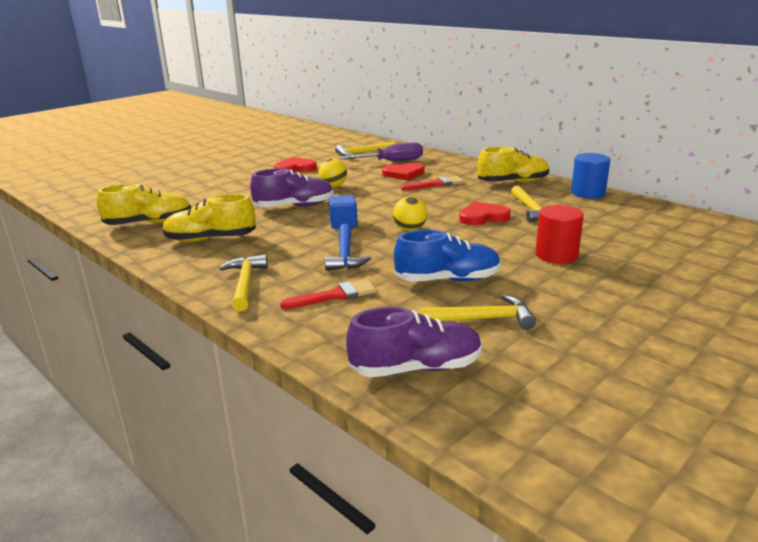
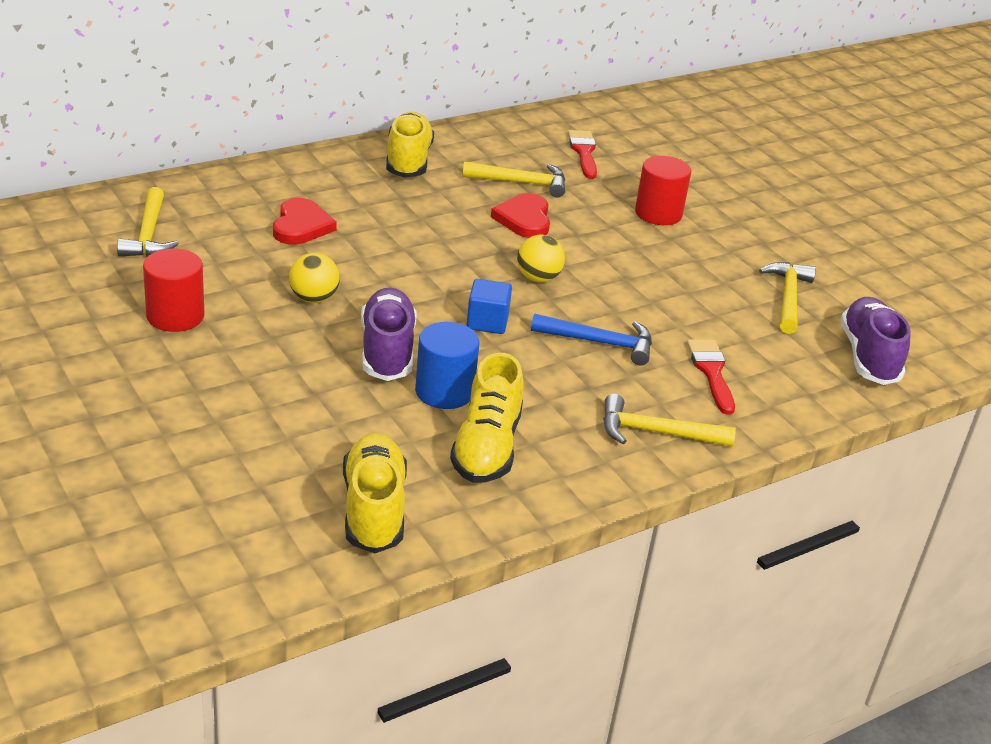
camera: 80 degrees left, 10 degrees up
(295, 168) = (175, 316): red heart -> red cylinder
(392, 162) = (225, 220): purple screwdriver -> none
(436, 184) = (373, 214): red brush -> red brush (583, 152)
(448, 280) = (695, 292): blue shoe -> none
(587, 193) = (485, 132): blue cylinder -> blue cylinder (444, 391)

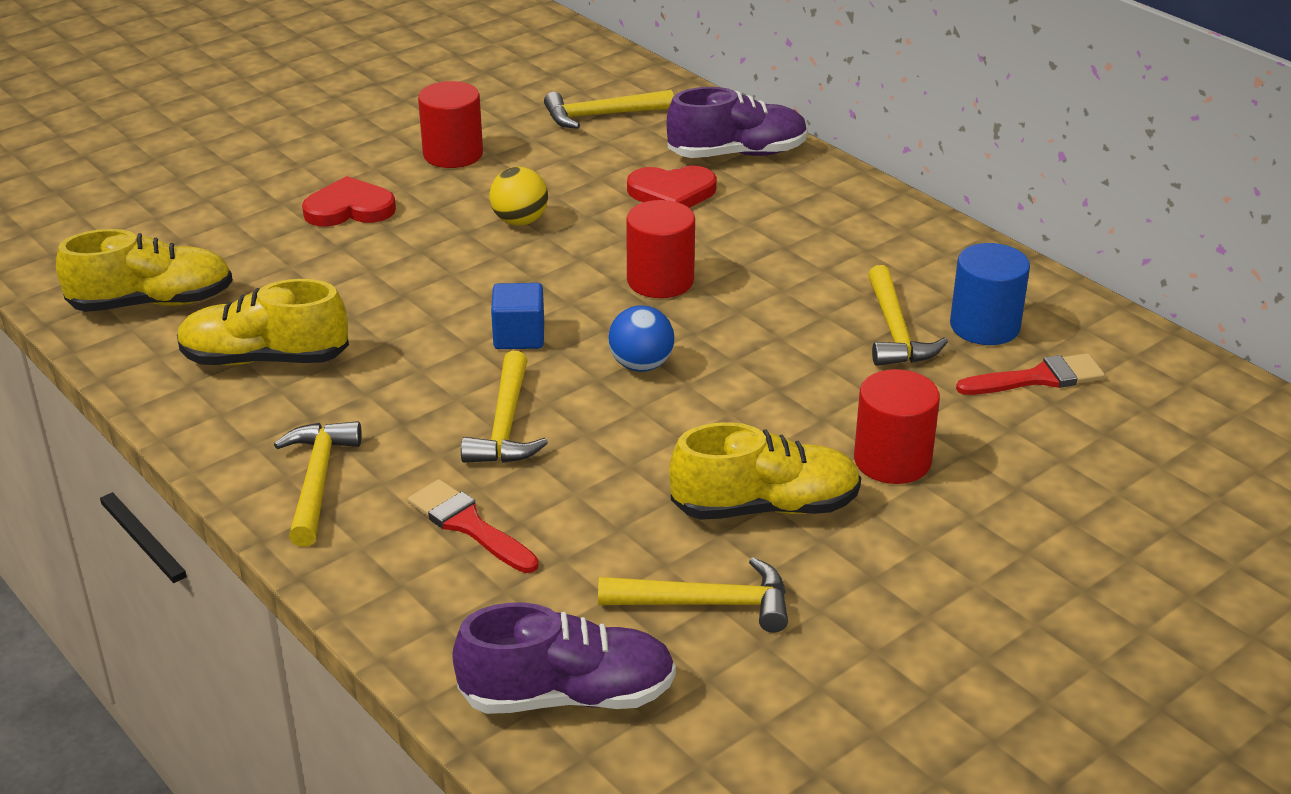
camera: 85 degrees right, 0 degrees up
(387, 350) = (433, 277): purple shoe -> purple shoe (737, 154)
(408, 161) = (888, 240): yellow shoe -> yellow shoe (765, 507)
(430, 253) = (660, 281): none -> red cylinder
(444, 391) = (364, 322): blue cylinder -> blue cylinder (984, 326)
(524, 219) = (791, 342): red heart -> red heart (349, 208)
(538, 278) = (641, 365): yellow ball -> blue ball
(599, 343) = (505, 425): blue hammer -> yellow hammer
(711, 372) = (468, 525): red brush -> red brush turned 120 degrees counterclockwise

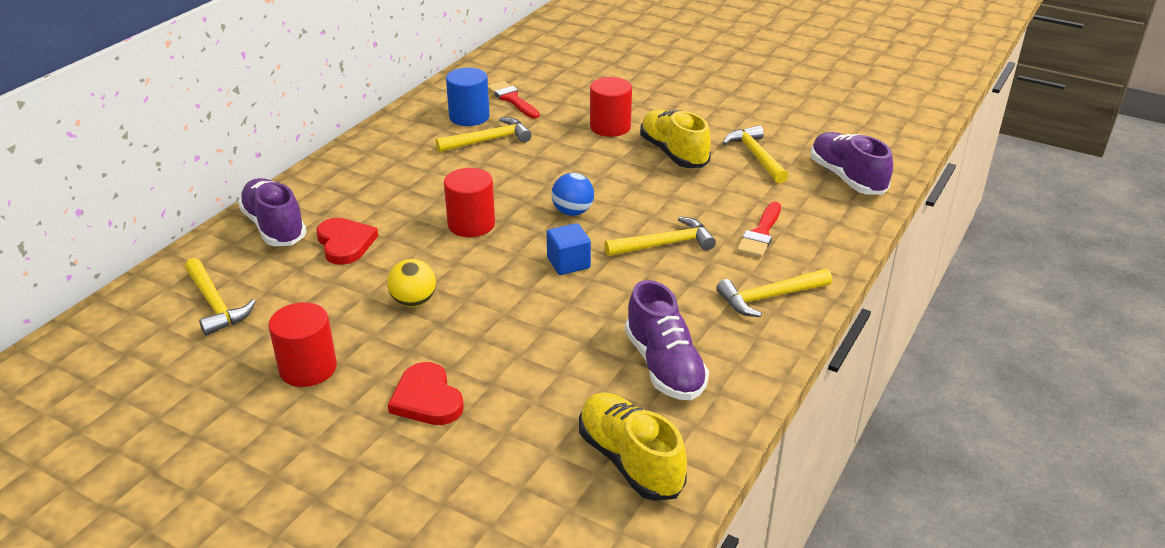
camera: 110 degrees left, 0 degrees up
(265, 359) = (664, 366): yellow shoe -> purple shoe

